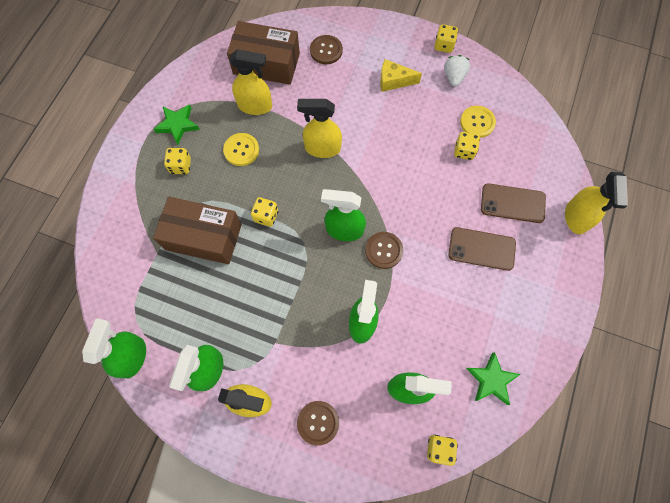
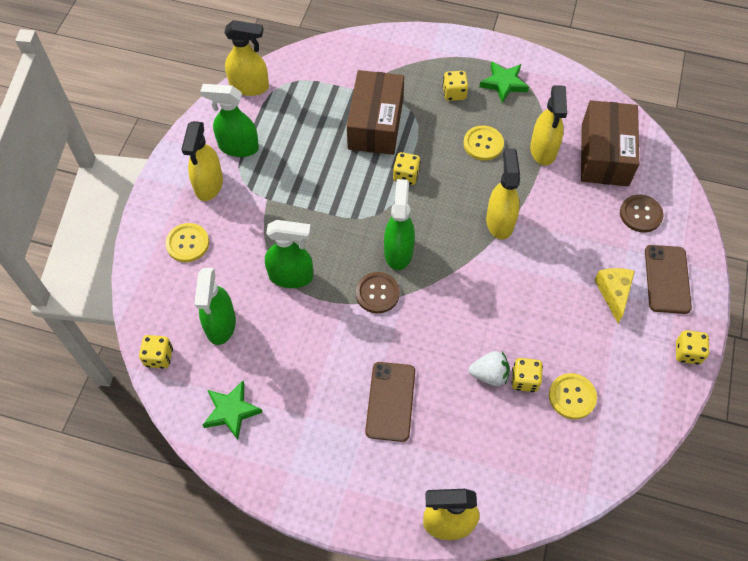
camera: 85 degrees right, 10 degrees down
(132, 356) = (250, 87): green spray bottle -> yellow spray bottle
(318, 422) = (187, 243): brown button -> yellow button
(454, 77) = (638, 366): white strawberry -> white strawberry (489, 374)
(512, 203) = (457, 440): brown phone -> brown phone (667, 279)

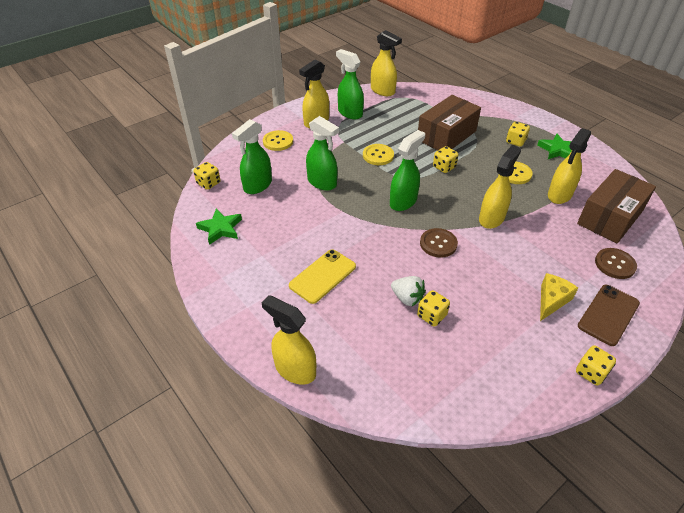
camera: 35 degrees right, 15 degrees down
(377, 293) = (369, 216): brown button -> brown button (438, 244)
(390, 401) = (322, 276): brown phone -> yellow phone
(572, 396) = (461, 346): yellow button -> yellow button (378, 155)

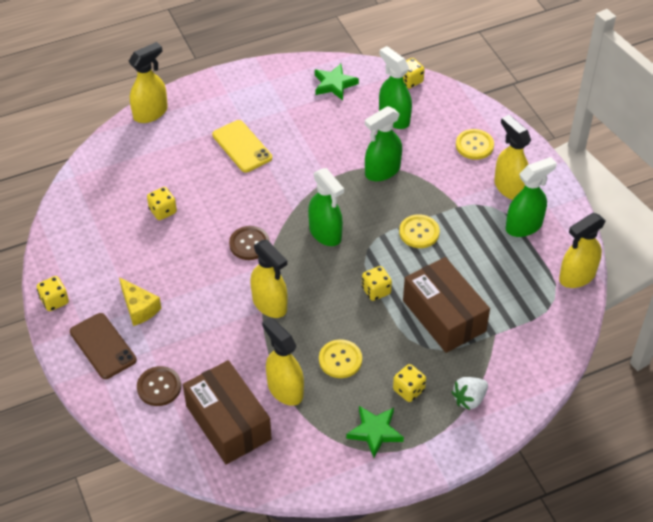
camera: 105 degrees right, 5 degrees up
(407, 298) = (190, 199): white strawberry -> white strawberry (469, 399)

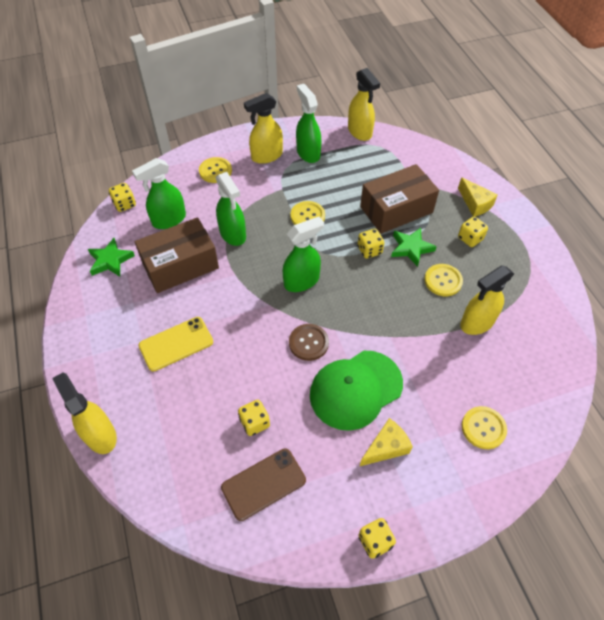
camera: 85 degrees left, 5 degrees up
(103, 346) = (436, 484): brown phone -> brown phone (263, 484)
(159, 387) = (483, 428): brown button -> yellow button
(198, 283) = (355, 389): none -> green cap
(228, 422) = (517, 369): brown box -> brown box (180, 265)
(270, 304) = (383, 329): yellow spray bottle -> none
(375, 432) = (512, 263): green star -> green star (411, 248)
(469, 399) = (475, 204): white strawberry -> yellow cheese

